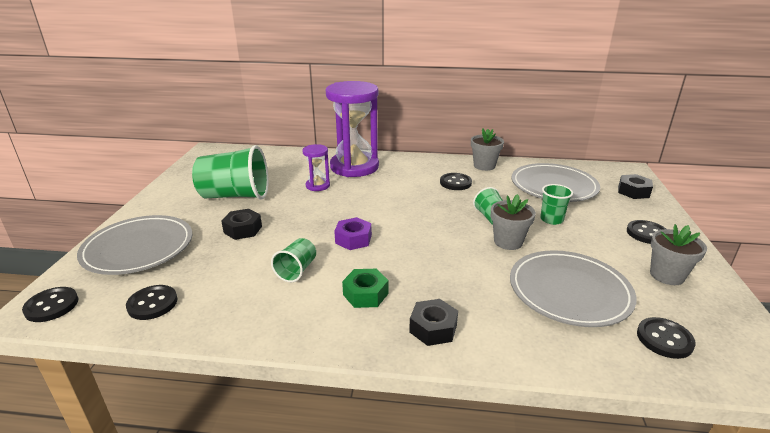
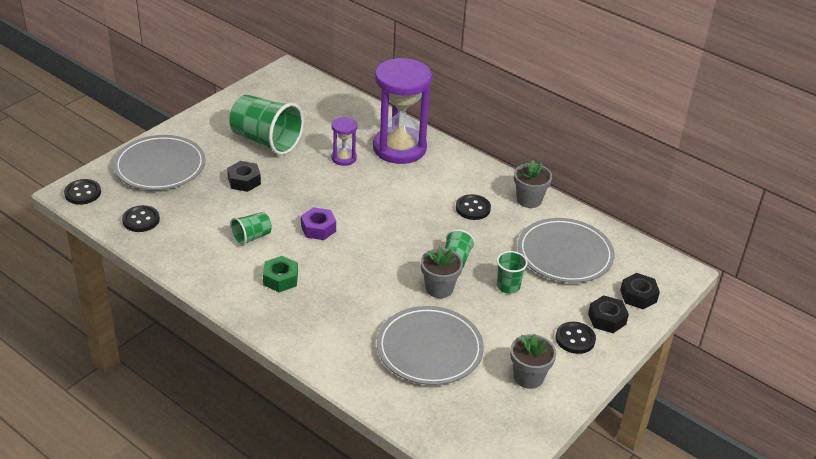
camera: 30 degrees right, 10 degrees up
(433, 328) = (299, 325): black nut -> black nut (607, 319)
(664, 339) = (447, 412): black button -> none

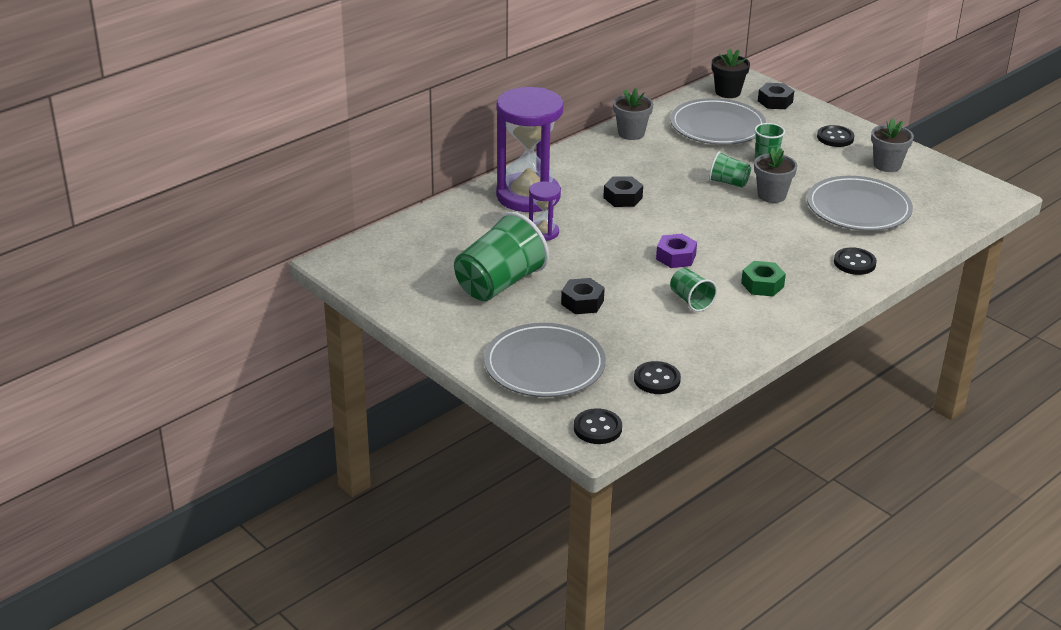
camera: 80 degrees left, 5 degrees down
(473, 208) = (643, 164): black button -> black button (854, 263)
(607, 319) = (807, 120): black nut -> black nut (622, 198)
(643, 262) = (727, 92): none -> black flower pot

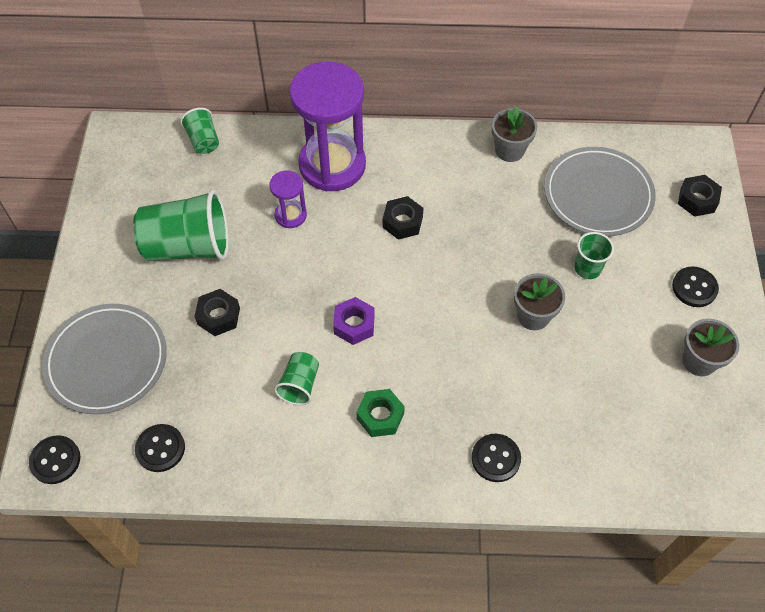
camera: 45 degrees right, 25 degrees up
(727, 92) = (666, 157): black flower pot -> none
(728, 182) = (515, 271): green cup -> green cup (203, 141)
(858, 208) = (592, 395): grey plate -> none

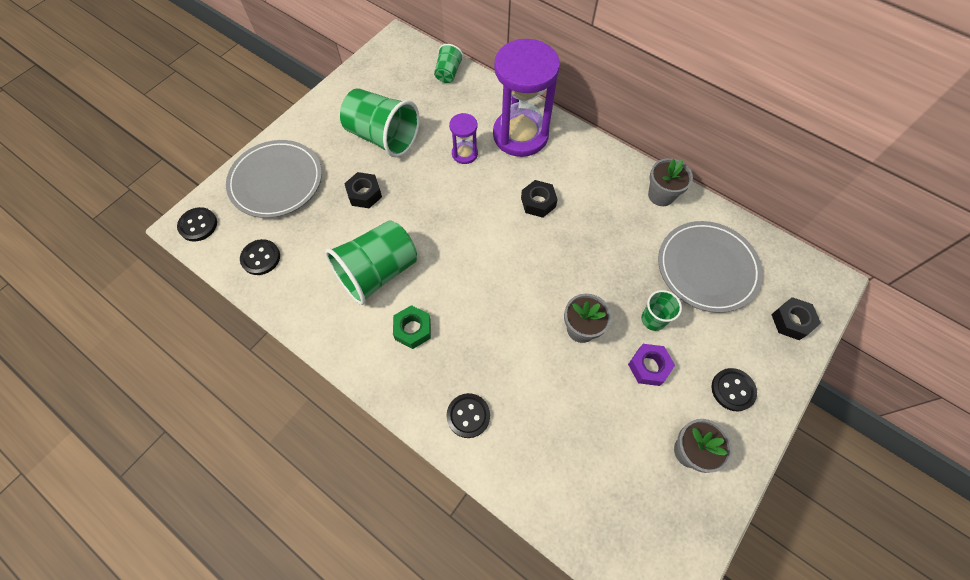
camera: 35 degrees right, 5 degrees up
(299, 385) = (378, 272): green cup -> green cup, size x1.99
(354, 324) = (446, 254): purple nut -> purple nut (648, 366)

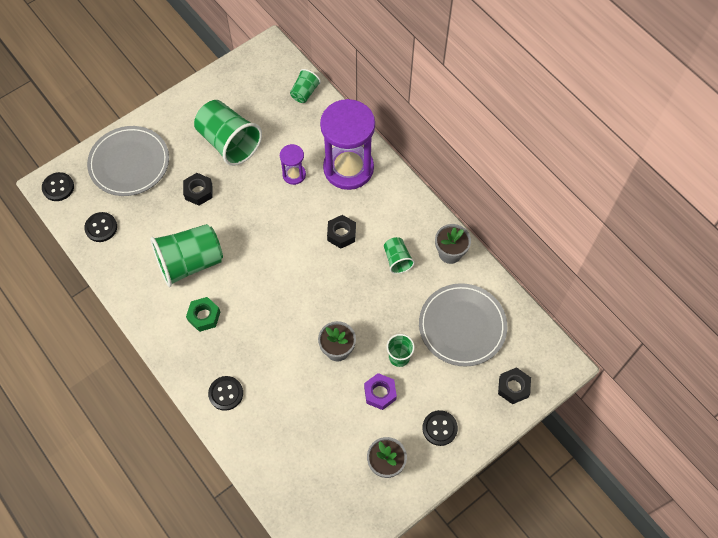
camera: 15 degrees right, 0 degrees up
(608, 215) = (397, 260): none -> green cup

